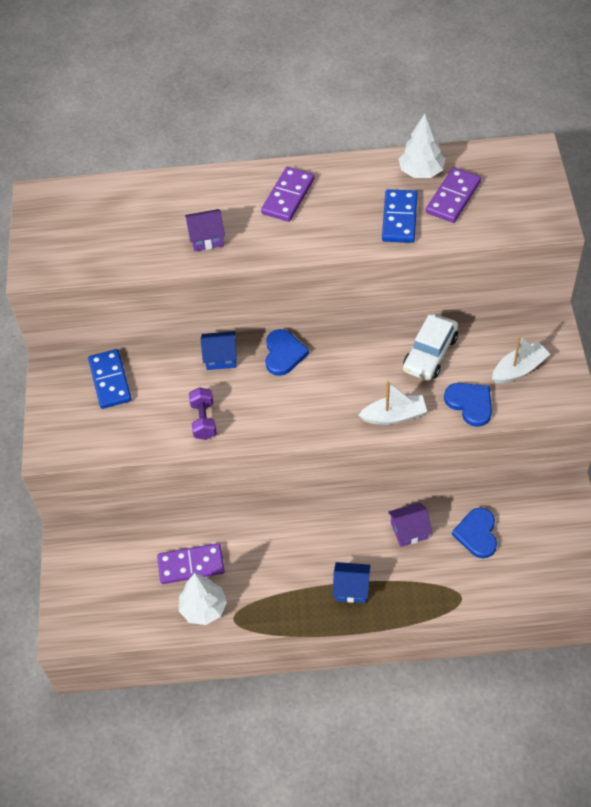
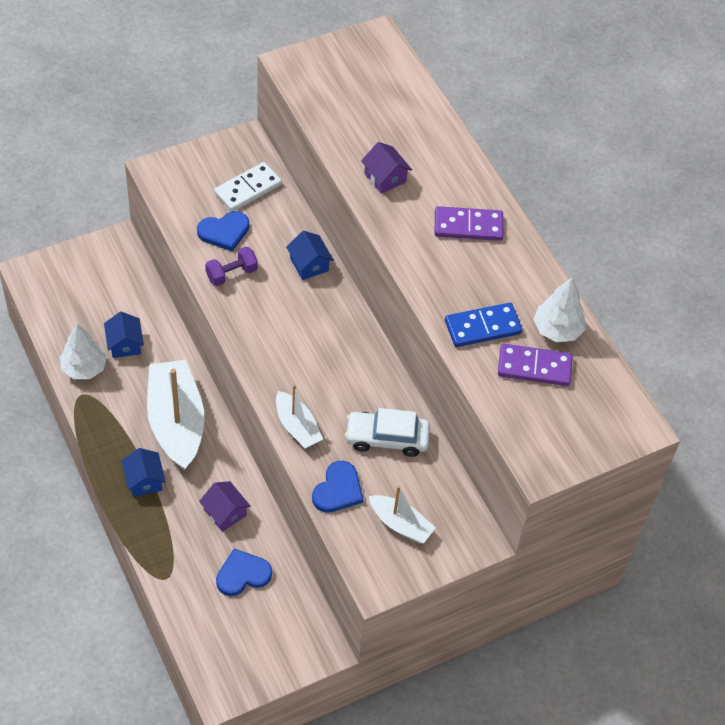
camera: 60 degrees right, 0 degrees up
(110, 380) = (248, 189): blue domino -> white domino
(191, 565) = (125, 344): purple domino -> blue house
(283, 354) = (334, 314): blue heart -> blue heart (224, 232)
(297, 544) = (176, 422): none -> white boat

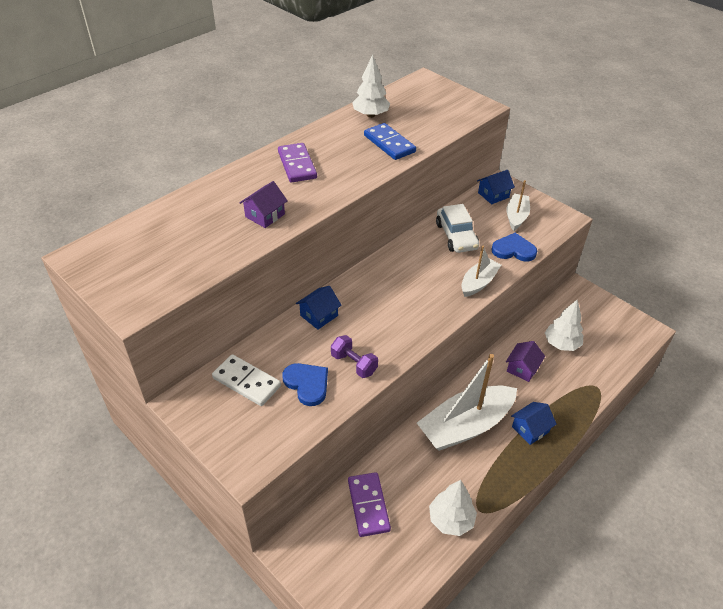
camera: 105 degrees left, 10 degrees down
(125, 344) = (408, 495): blue house -> blue house (493, 195)
(242, 574) = (561, 344): blue heart -> white tree
(534, 367) = (408, 119): purple domino -> purple domino (368, 505)

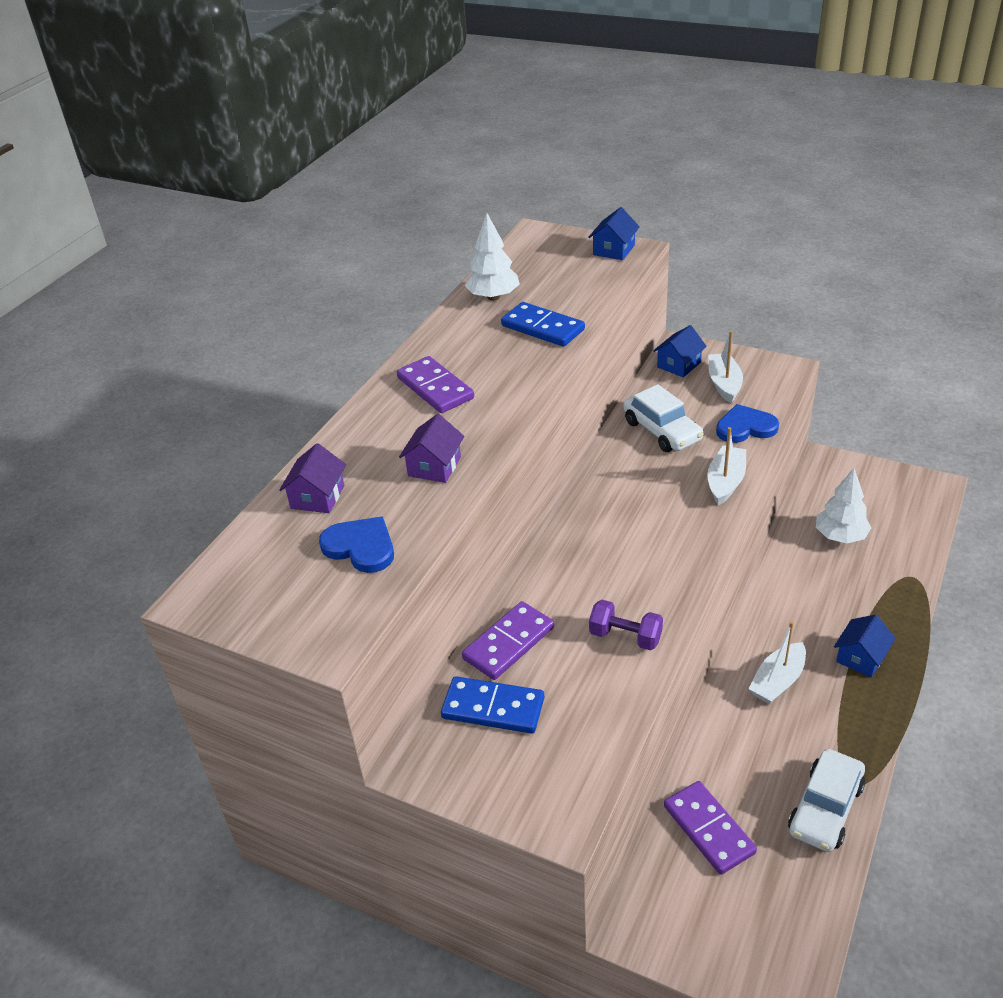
camera: 15 degrees left, 5 degrees down
(247, 382) = (493, 708): white domino -> blue domino
(279, 344) = (509, 643): none -> purple domino
(307, 384) = (578, 683): blue heart -> blue heart (360, 547)
(319, 315) = (540, 588): blue house -> blue house (614, 250)
(451, 520) = (825, 808): white tree -> white car
(465, 426) = (777, 681): white boat -> white boat, size x0.53
(522, 368) = (809, 583): purple house -> purple house (317, 497)

